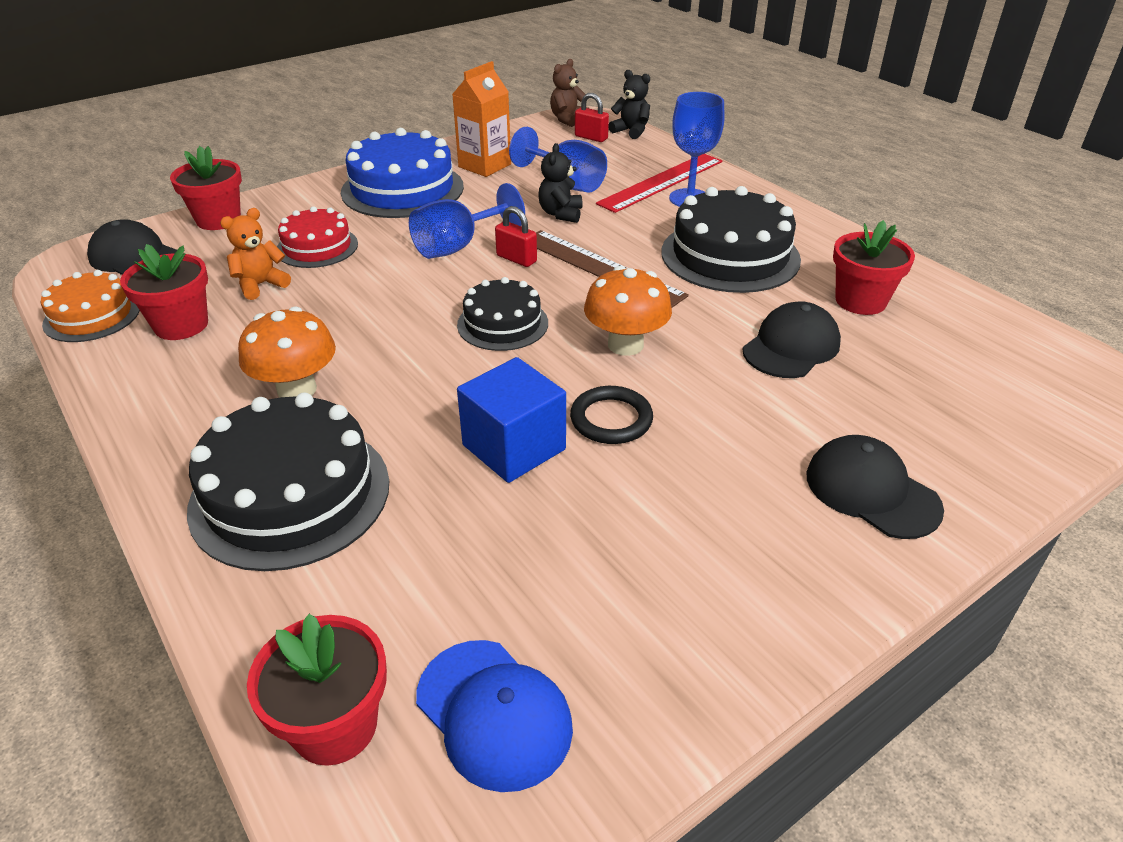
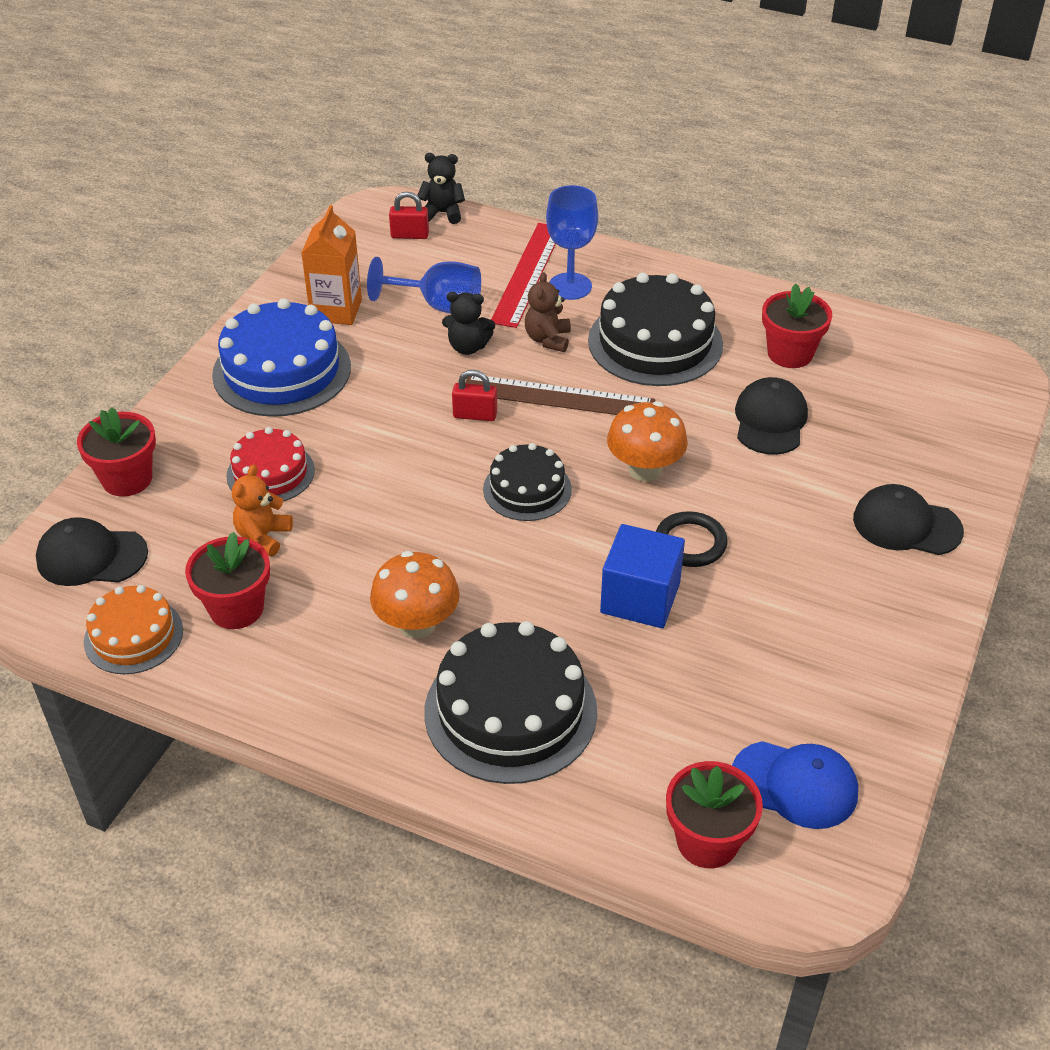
camera: 30 degrees left, 5 degrees up
(458, 246) = (407, 421): blue goblet -> none
(561, 214) = (468, 347): black teddy bear -> black teddy bear turned 60 degrees counterclockwise
(567, 119) = (363, 216): brown teddy bear -> brown teddy bear (548, 339)

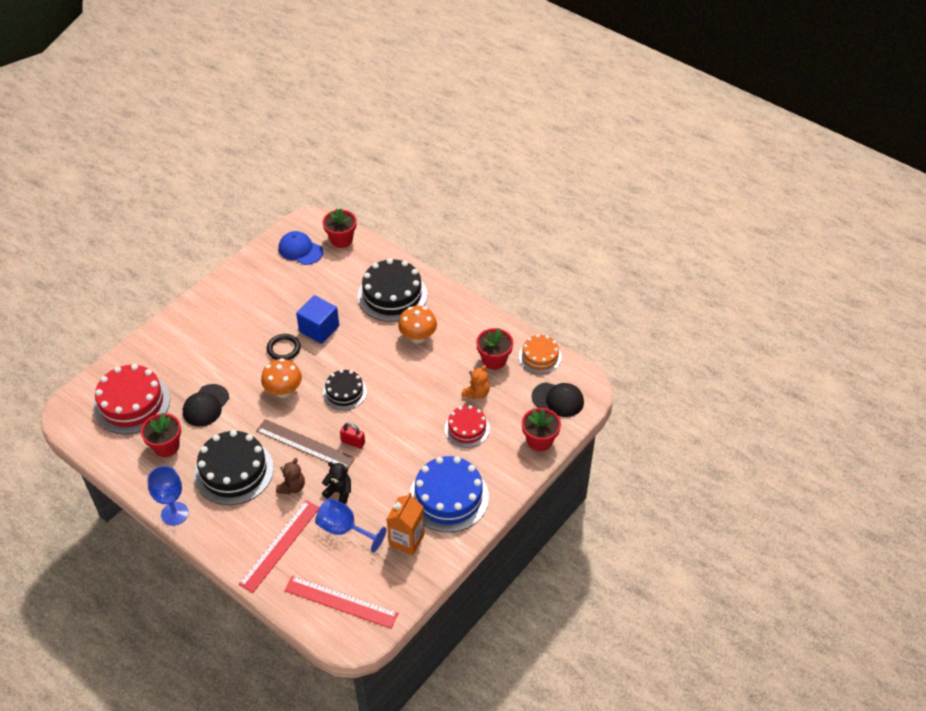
camera: 165 degrees left, 5 degrees up
(410, 235) = (341, 602): red padlock -> red ruler
(442, 213) = (311, 620): black teddy bear -> none
(570, 286) = (259, 528): blue goblet -> blue goblet (174, 513)
(902, 400) = (132, 403): none -> red cake
(906, 525) = (183, 337): black cap -> none

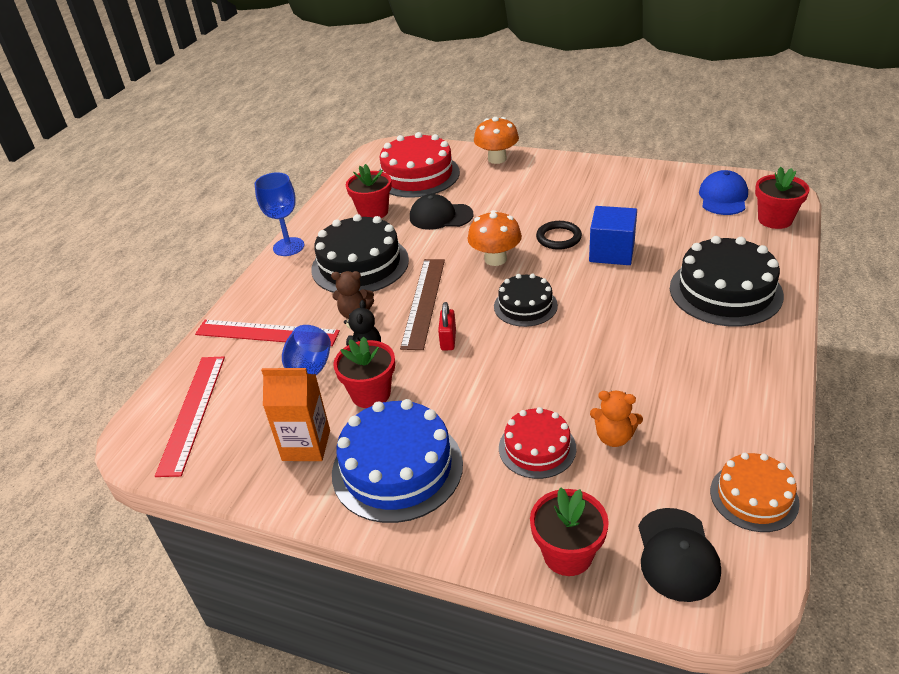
camera: 75 degrees right, 10 degrees down
(418, 337) = (672, 339): orange mushroom -> orange mushroom (497, 159)
(494, 360) = (697, 437): red flower pot -> red flower pot (371, 394)

